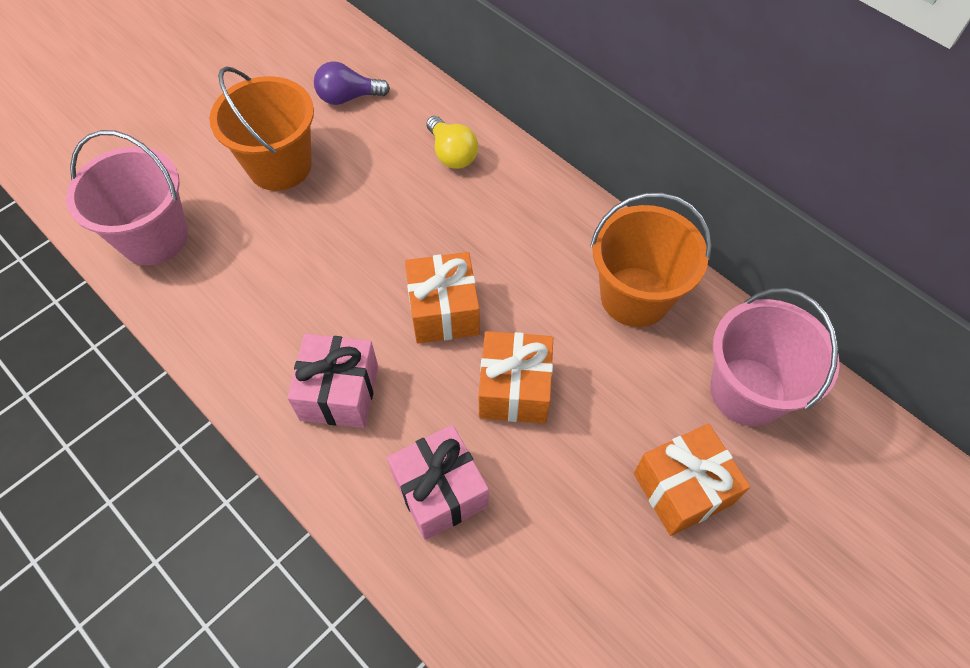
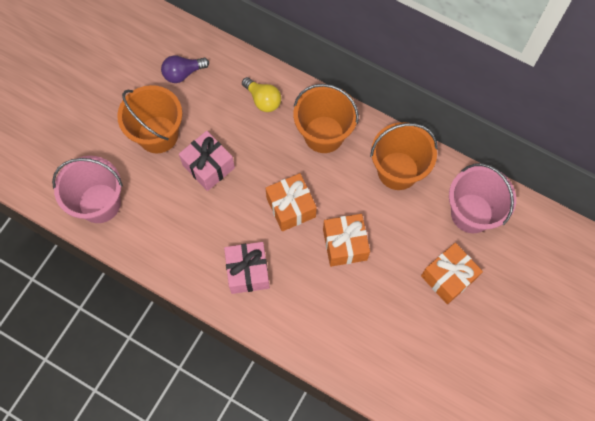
camera: 15 degrees left, 10 degrees up
(440, 491) = (321, 312): pink gift -> pink gift (208, 166)
(530, 219) = (324, 134): none -> orange bucket

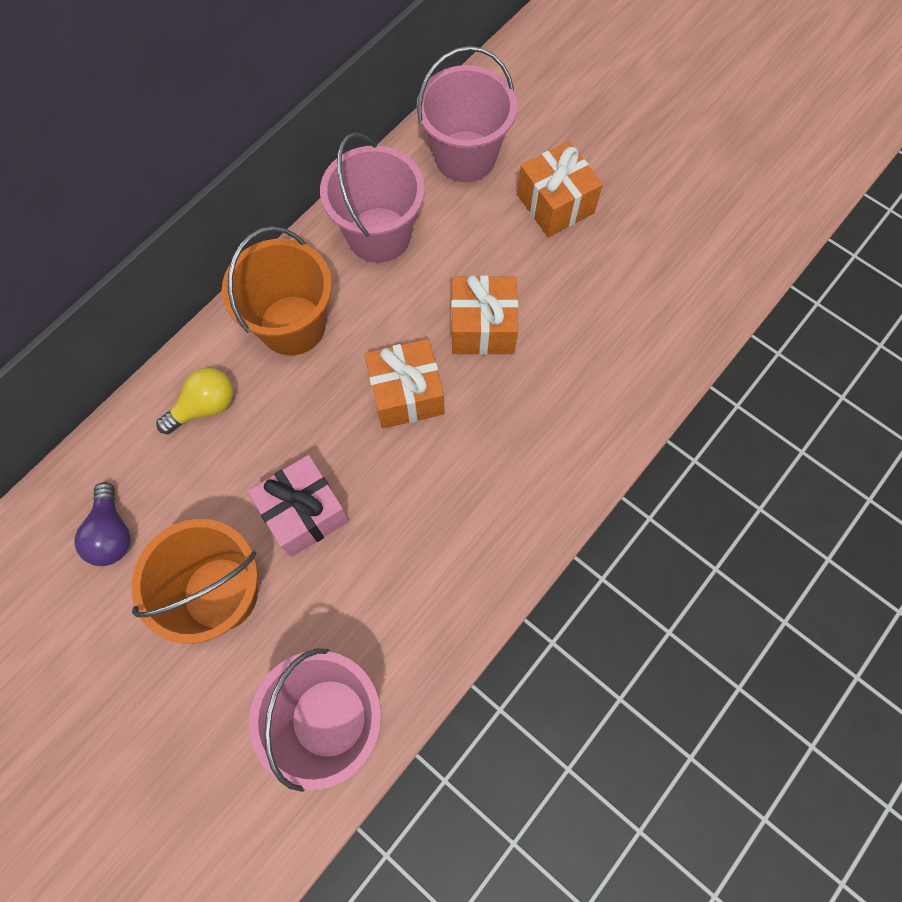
camera: 80 degrees left, 0 degrees up
(248, 272) = (503, 476): pink gift -> none
(398, 170) = (379, 235): orange bucket -> pink bucket

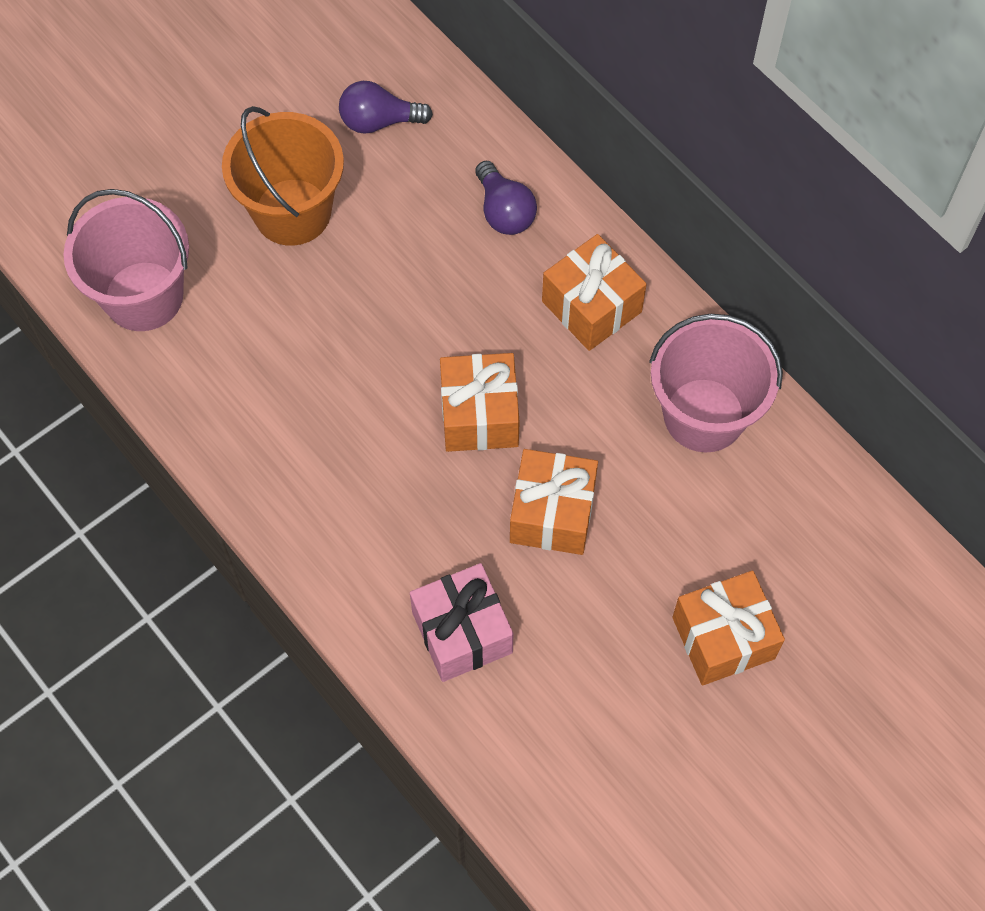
camera: 100 degrees right, 5 degrees down
(204, 407) = (504, 211): yellow light bulb -> purple light bulb
(292, 325) = (591, 306): orange bucket -> orange gift
(304, 513) = (360, 296): pink gift -> pink gift (462, 632)
(465, 156) = (814, 537): pink bucket -> none

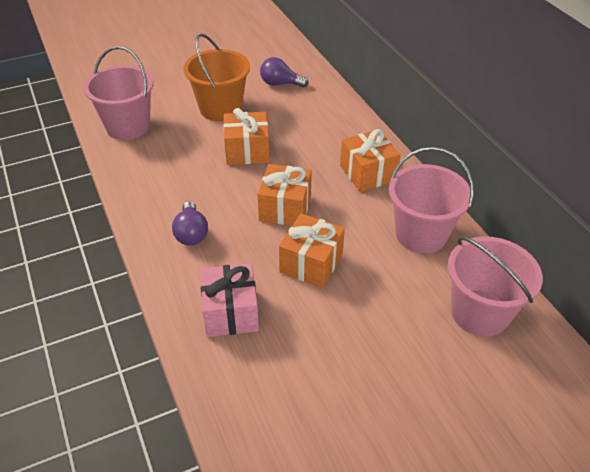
camera: 15 degrees right, 20 degrees down
(504, 211) = (332, 127): purple light bulb -> purple light bulb (191, 233)
(723, 638) = (403, 355): orange gift -> orange gift (247, 151)
(816, 539) = (480, 313): none -> pink bucket

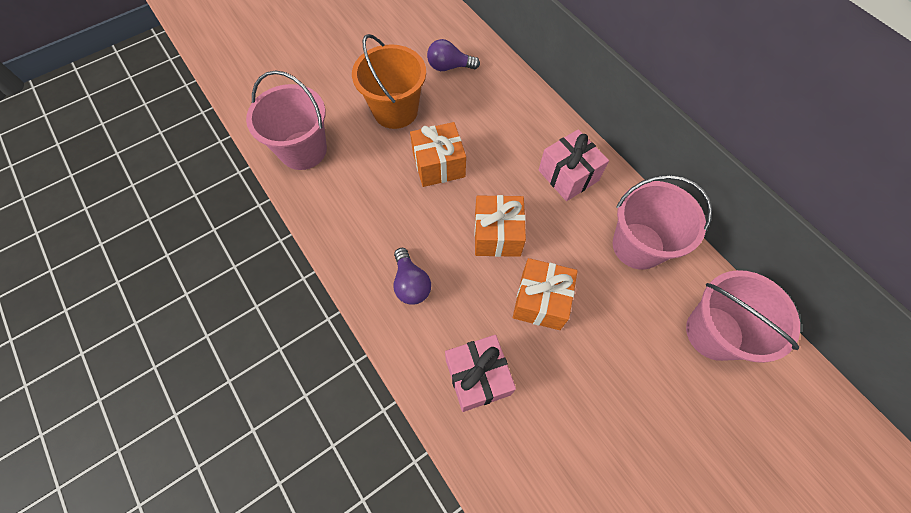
camera: 10 degrees left, 20 degrees up
(367, 173) = (568, 175): orange gift -> pink gift

